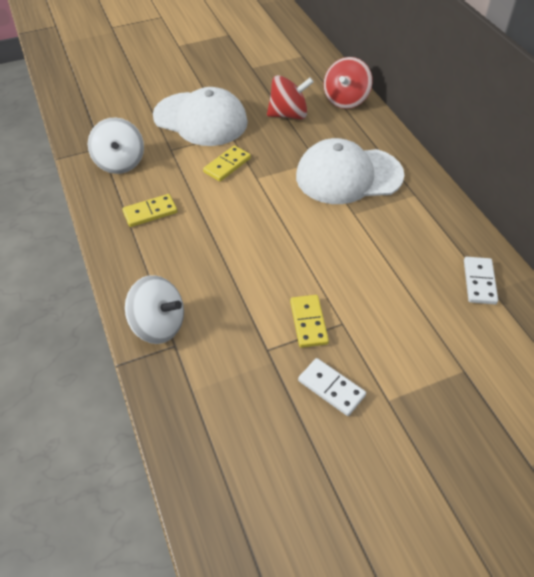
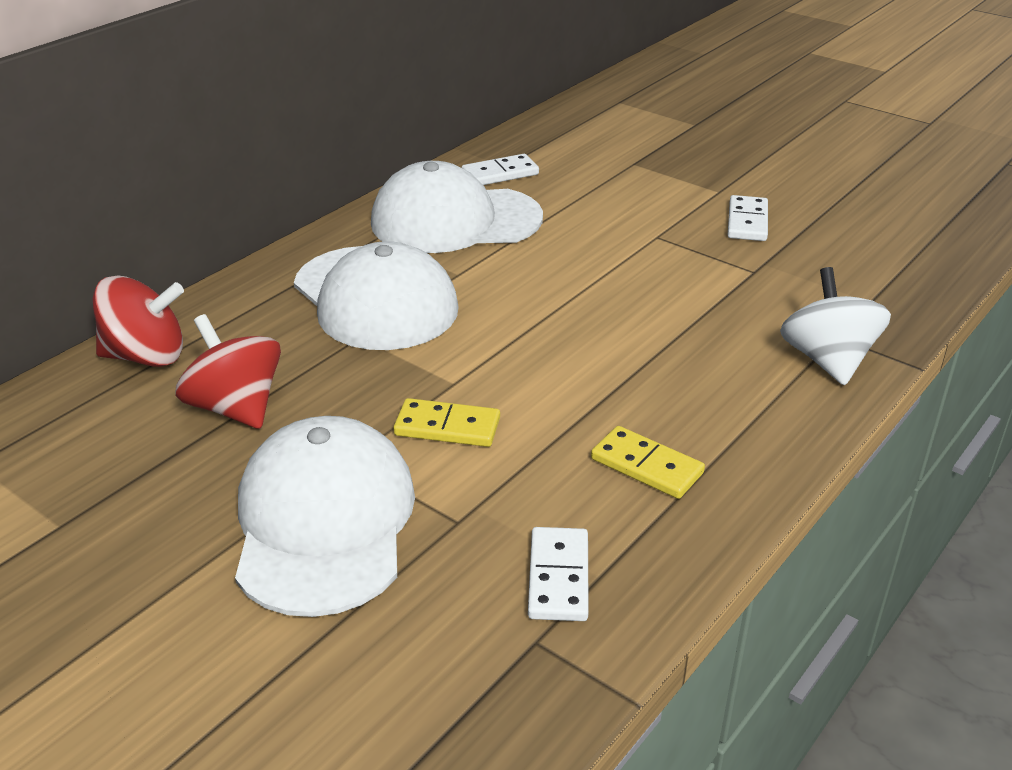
camera: 120 degrees left, 15 degrees down
(120, 163) = (558, 577): white spinning top -> white domino
(308, 322) = (683, 256): yellow domino -> none
(419, 234) = (455, 220): none -> white cap

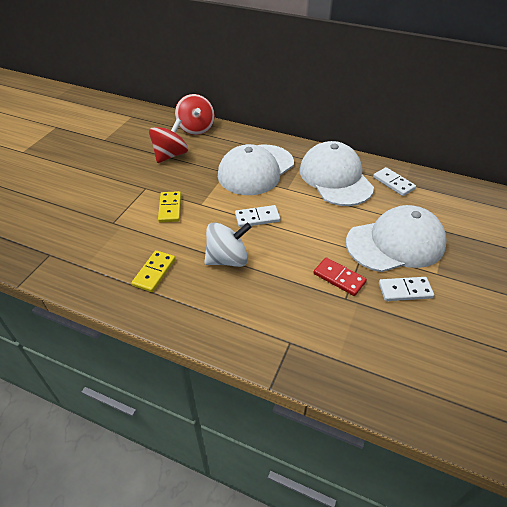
camera: 75 degrees right, 10 degrees up
(324, 522) = (109, 190): white cap -> white cap (395, 243)
(558, 577) = (82, 255): white domino -> white domino (257, 218)
(710, 268) = (339, 278): none -> red domino
(827, 360) = (262, 338): white spinning top -> white spinning top (227, 259)

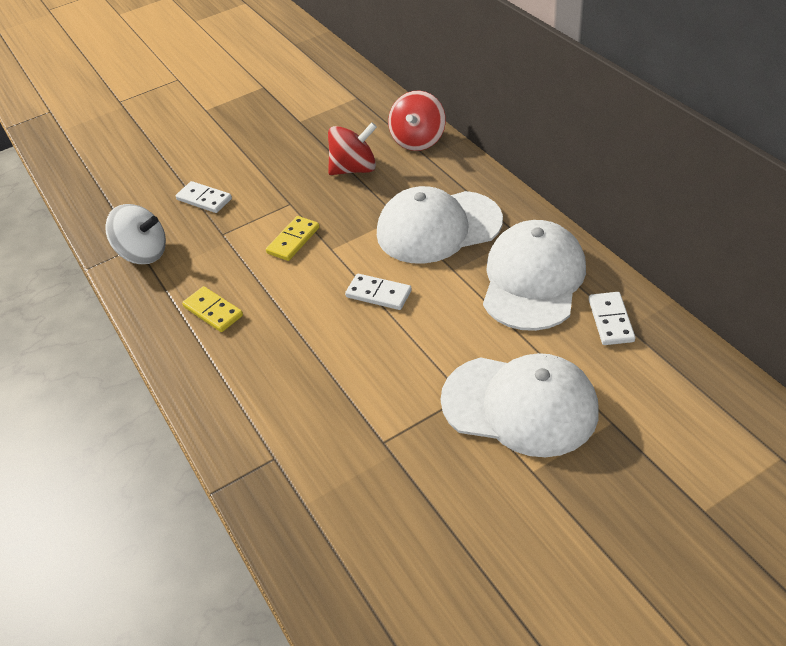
camera: 40 degrees right, 0 degrees up
(154, 272) = (213, 311): yellow domino -> yellow domino turned 75 degrees clockwise
(227, 259) = (298, 331): white spinning top -> white spinning top (143, 253)
(339, 278) = (400, 414): red domino -> none
(405, 290) = (465, 471): white domino -> white domino (204, 199)

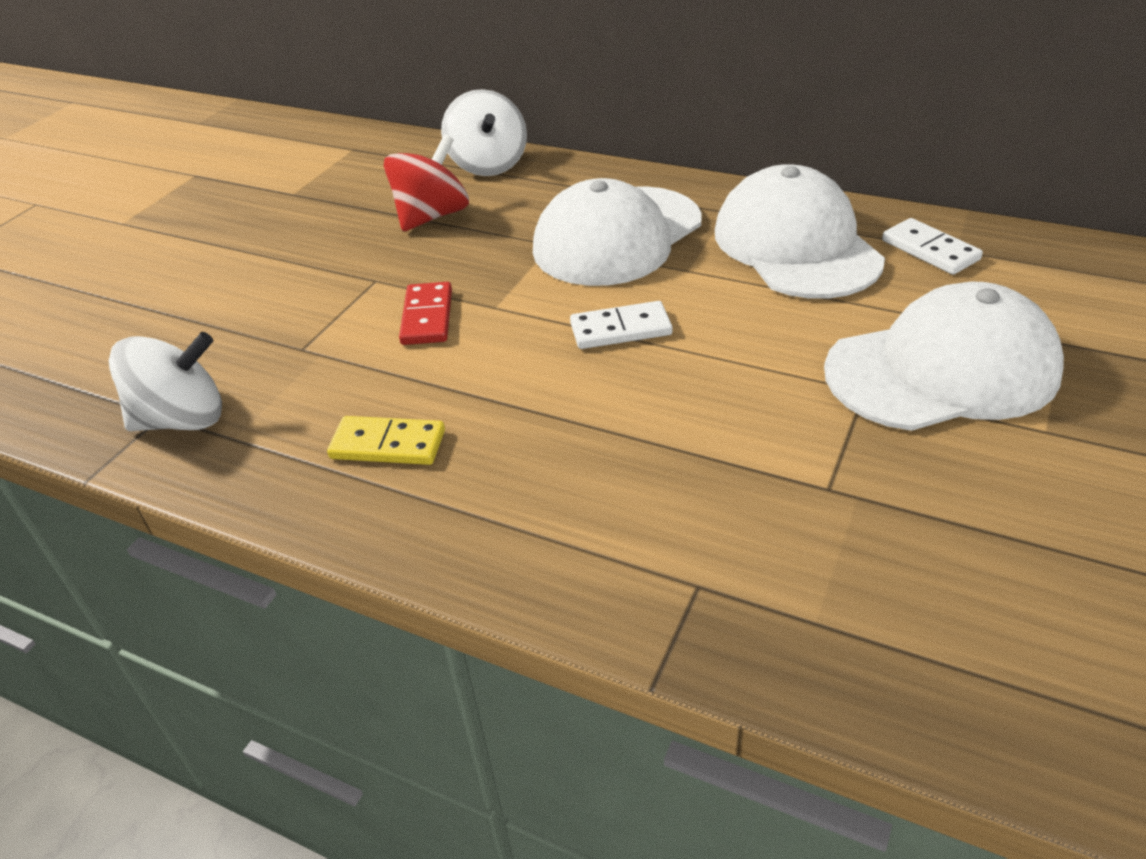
camera: 35 degrees left, 5 degrees down
(204, 199) = (227, 320): white domino -> none
(293, 240) = (427, 317): yellow domino -> red domino
(418, 140) = (488, 165): red spinning top -> white spinning top

